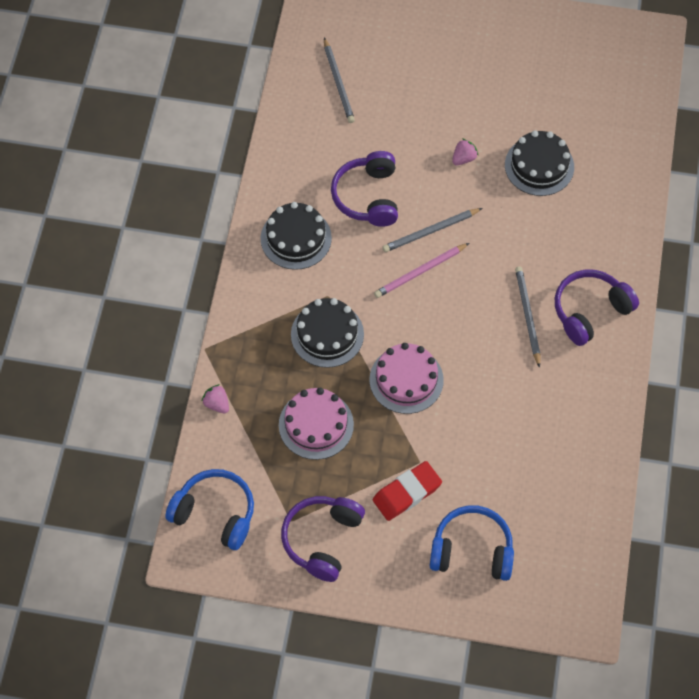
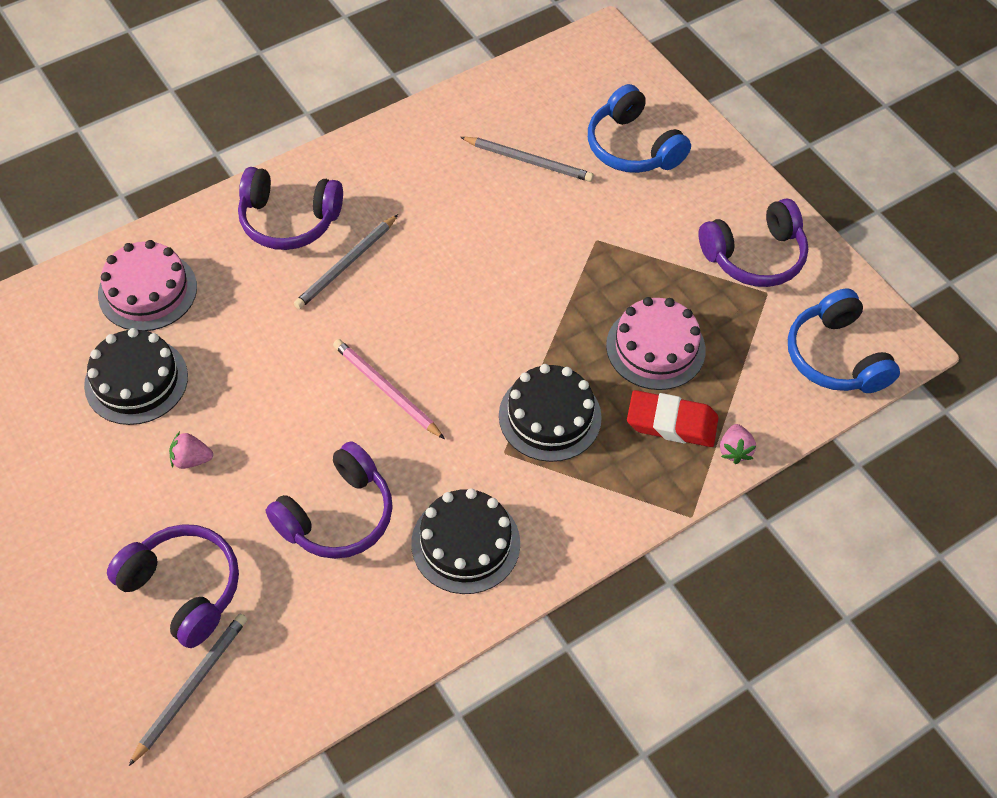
camera: 135 degrees left, 5 degrees down
(392, 110) = (183, 589): none -> purple headphones
(406, 380) = (525, 311): pink cake -> pink cake (147, 291)
(407, 493) = (637, 227): red eraser -> red eraser (671, 423)
(420, 272) = (387, 390): pink pencil -> pink pencil turned 150 degrees counterclockwise
(431, 231) = (324, 418): grey pencil -> grey pencil (528, 161)

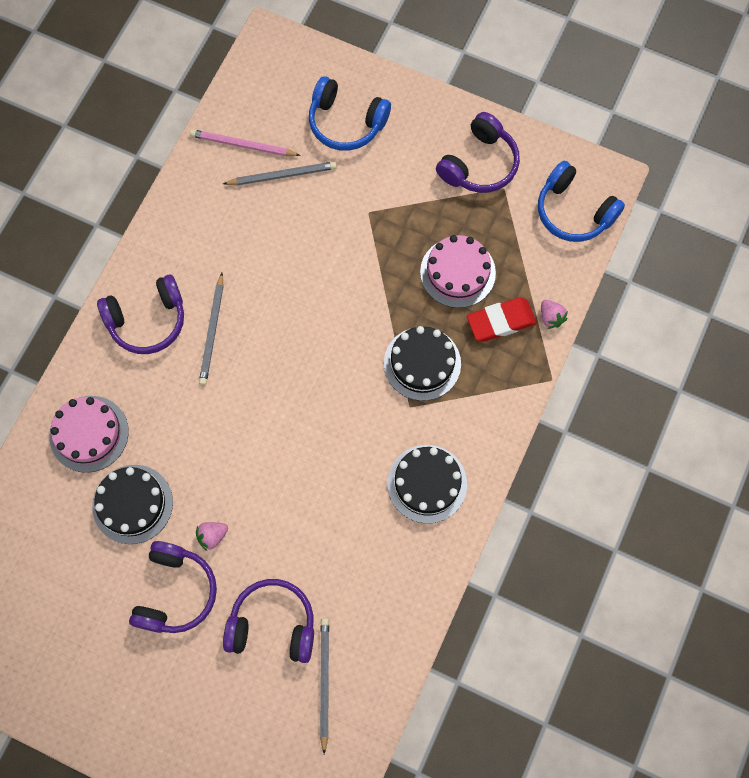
camera: 30 degrees left, 15 degrees up
(337, 515) = (334, 515): purple headphones -> purple headphones (175, 592)
(387, 390) = (305, 409): pink pencil -> pink pencil (243, 145)

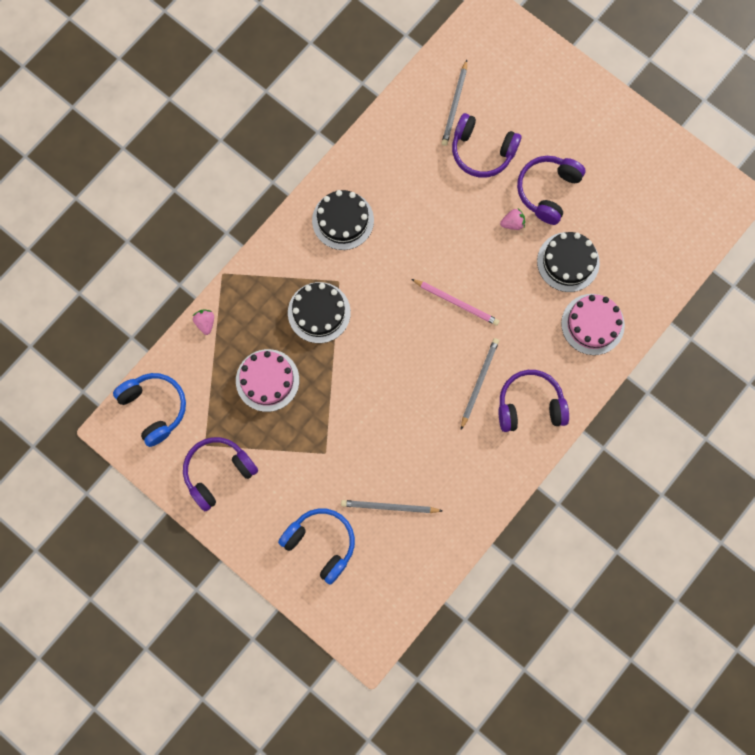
camera: 165 degrees left, 5 degrees up
(243, 145) = (416, 545): pink pencil -> pink pencil (456, 302)
(501, 321) = (246, 330): red eraser -> none

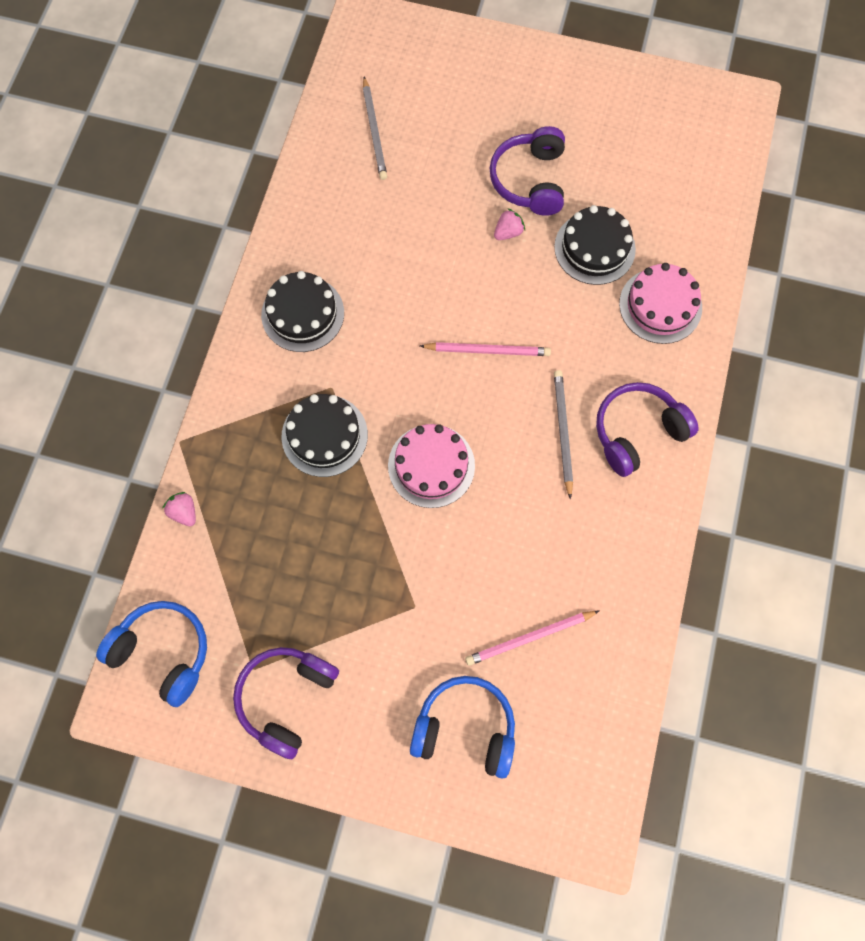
camera: 25 degrees left, 5 degrees down
(267, 380) = (297, 548): pink cake -> pink cake (431, 465)
(389, 507) = (530, 637): grey pencil -> pink pencil
(482, 151) = (431, 168): purple headphones -> none

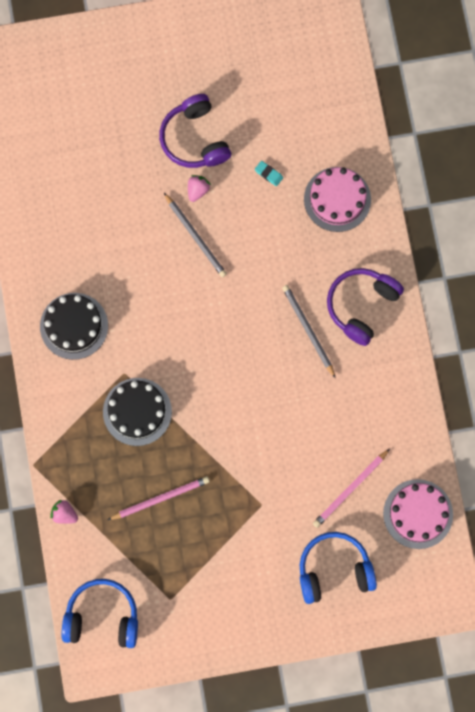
camera: 25 degrees left, 5 degrees up
(286, 697) = (203, 607): purple headphones -> none
(374, 131) = (53, 150): grey pencil -> grey pencil (195, 236)
(431, 465) = (225, 398): pink cake -> pink cake (418, 514)
(487, 350) = (225, 292): pink pencil -> pink pencil (160, 498)
(594, 248) = (268, 174): black cake -> turquoise eraser

